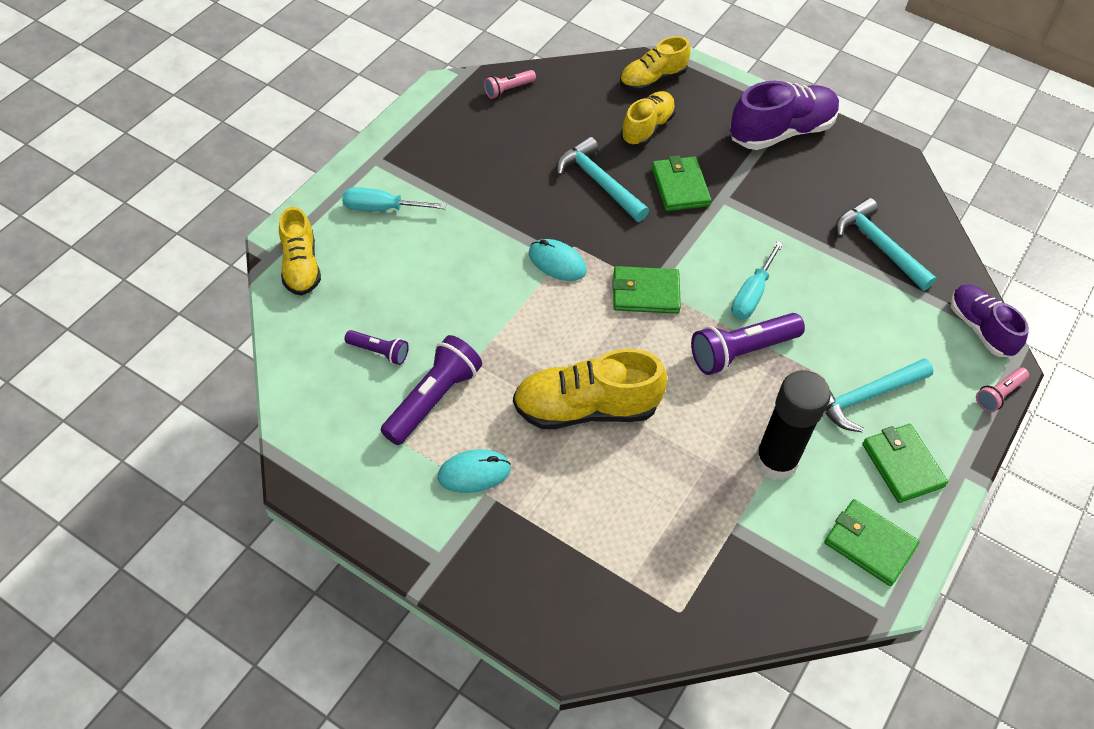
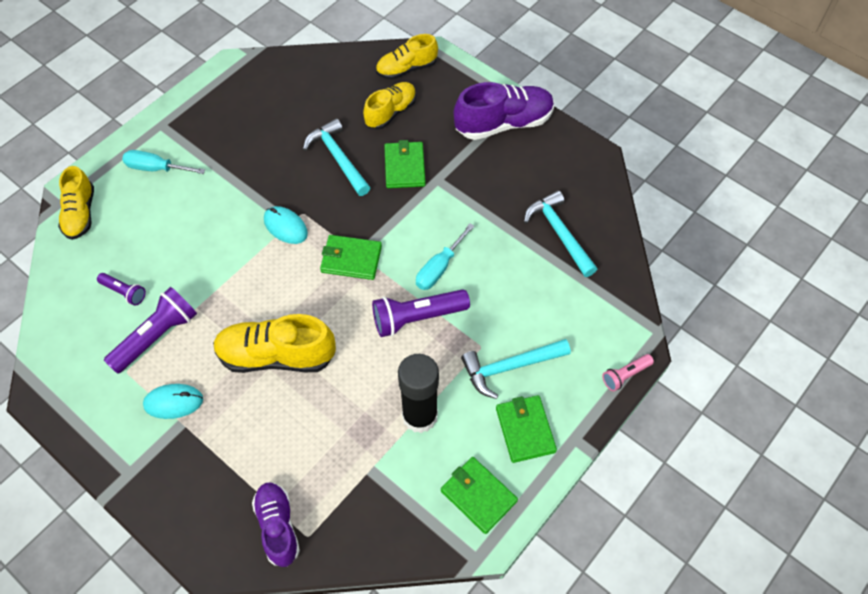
camera: 10 degrees right, 5 degrees up
(508, 90) = (284, 70): pink flashlight -> none
(980, 328) = (626, 315): purple shoe -> purple shoe (278, 526)

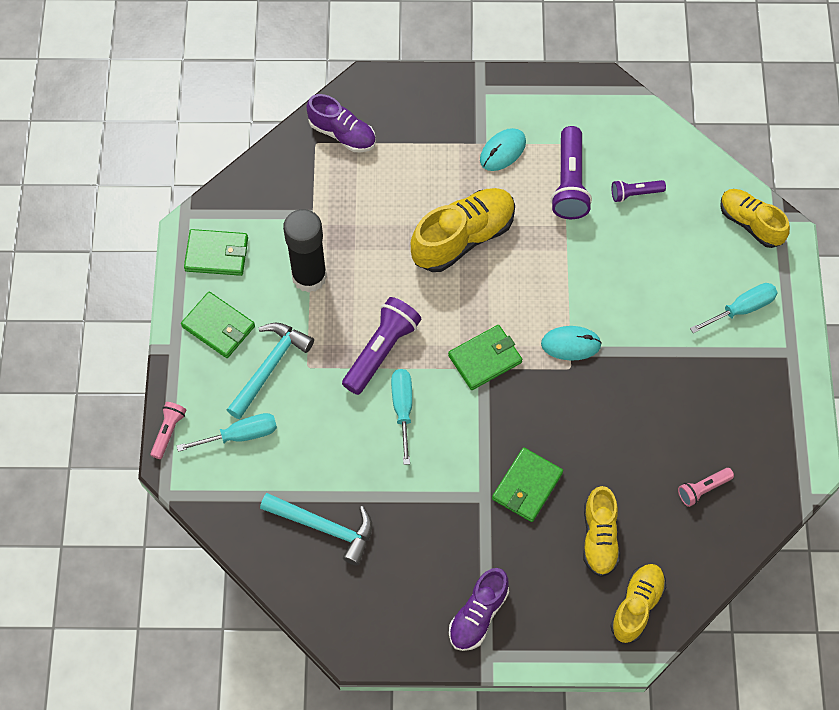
camera: 140 degrees right, 5 degrees up
(303, 95) = (703, 489): none -> pink flashlight
(338, 158) = (597, 446): turquoise hammer -> none
(404, 167) = (527, 486): green wallet -> green wallet turned 75 degrees clockwise
(503, 123) = (478, 615): purple shoe -> purple shoe, size x0.65
(571, 333) = (240, 435): none -> turquoise screwdriver

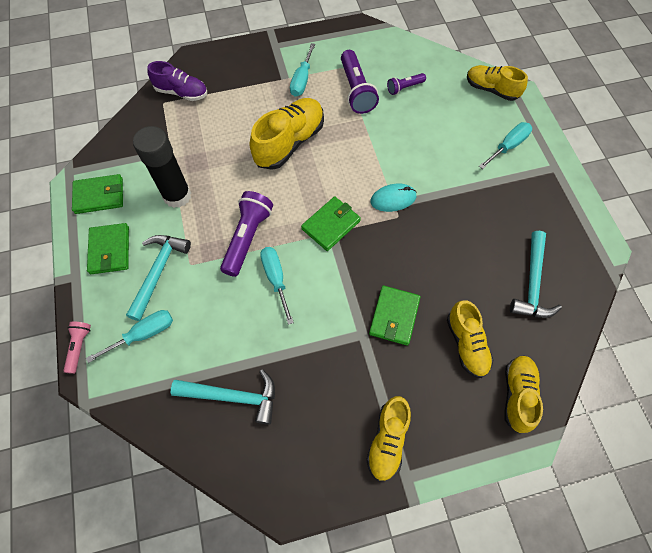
camera: 15 degrees left, 0 degrees up
(218, 327) = (110, 250): green wallet -> green wallet turned 60 degrees clockwise
(478, 615) = (387, 440): purple shoe -> yellow shoe
(502, 151) = (302, 80): turquoise mouse -> turquoise screwdriver
(703, 489) = (532, 283): pink flashlight -> turquoise hammer

